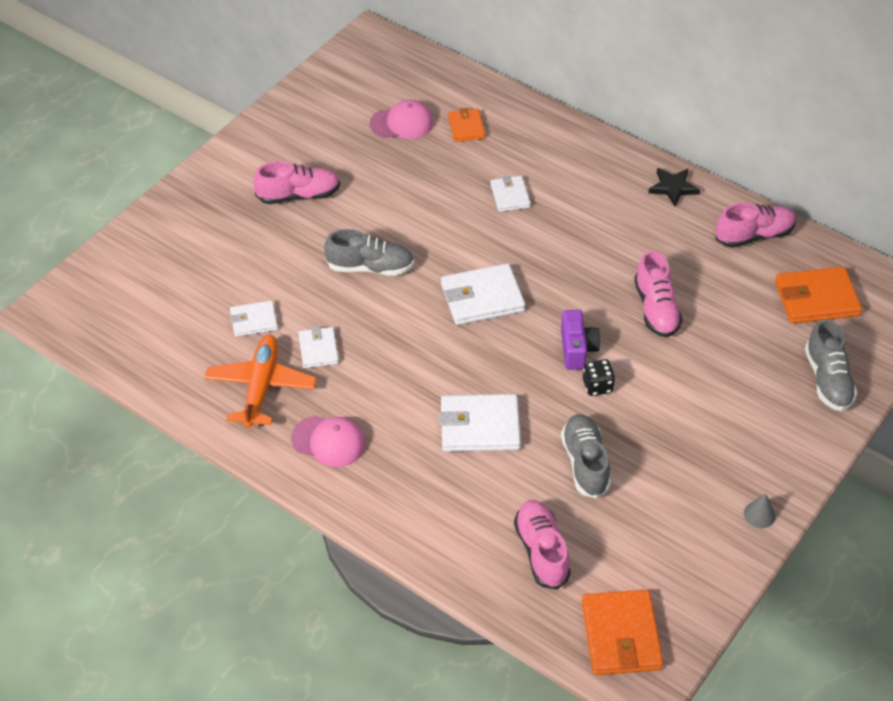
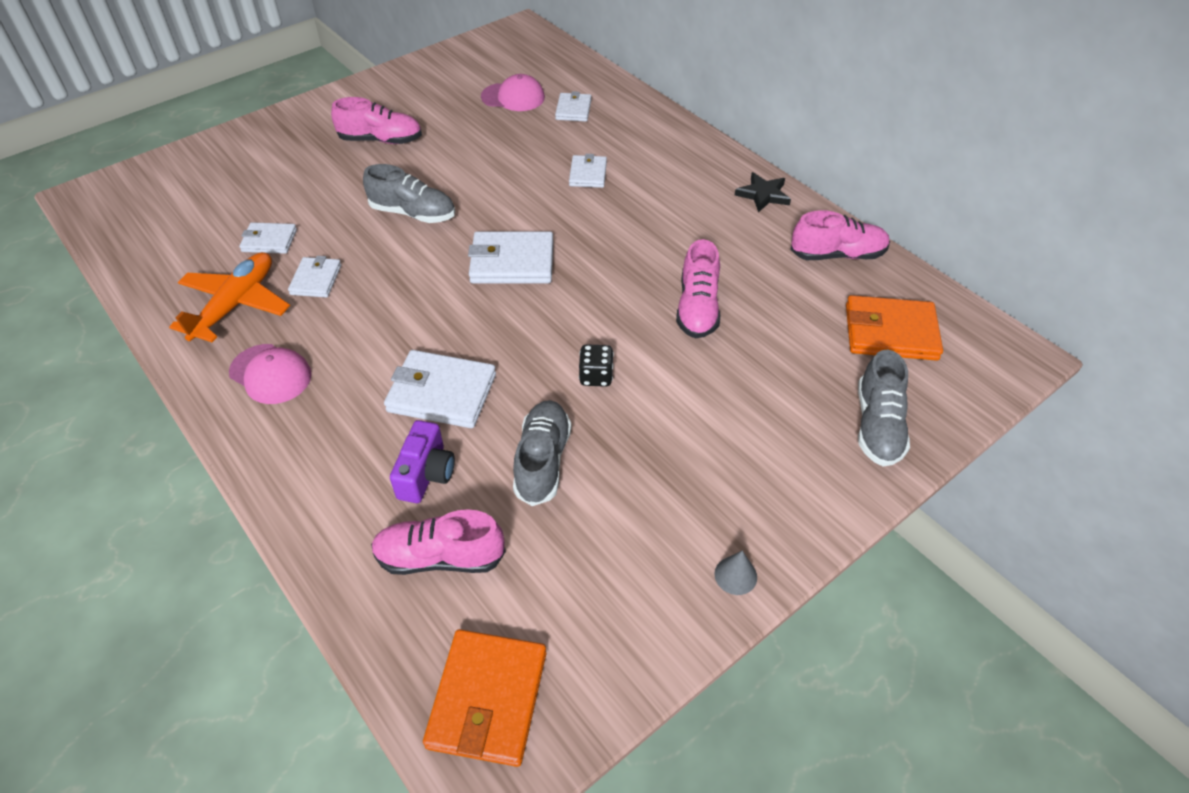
camera: 15 degrees right, 0 degrees up
(466, 127) = (573, 110): orange wallet -> white wallet
(541, 551) = (440, 557): pink shoe -> pink shoe turned 90 degrees counterclockwise
(577, 349) = (590, 332): purple camera -> purple camera (426, 474)

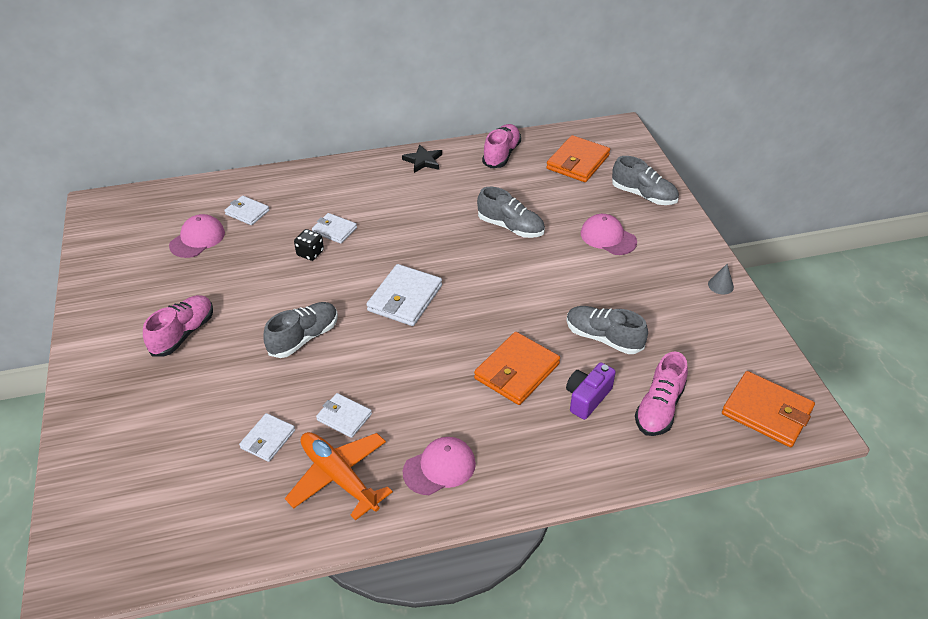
camera: 65 degrees left, 5 degrees down
(426, 474) = (587, 398): purple camera -> purple camera turned 90 degrees counterclockwise
(442, 393) = (517, 371): white wallet -> orange wallet
(596, 376) = (544, 291): black dice -> black dice (310, 253)
(697, 308) = (510, 227): pink shoe -> grey shoe
(749, 410) = (608, 237): none -> pink cap

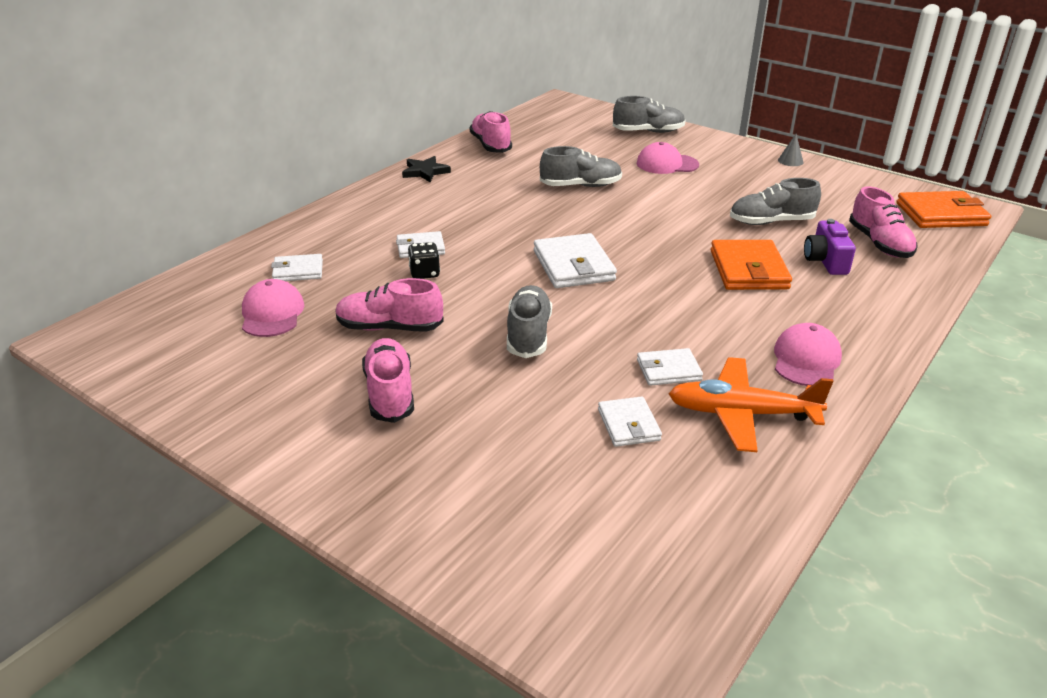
camera: 40 degrees left, 10 degrees down
(240, 285) = (389, 327): none -> pink shoe
(578, 162) = (563, 129): orange wallet -> none

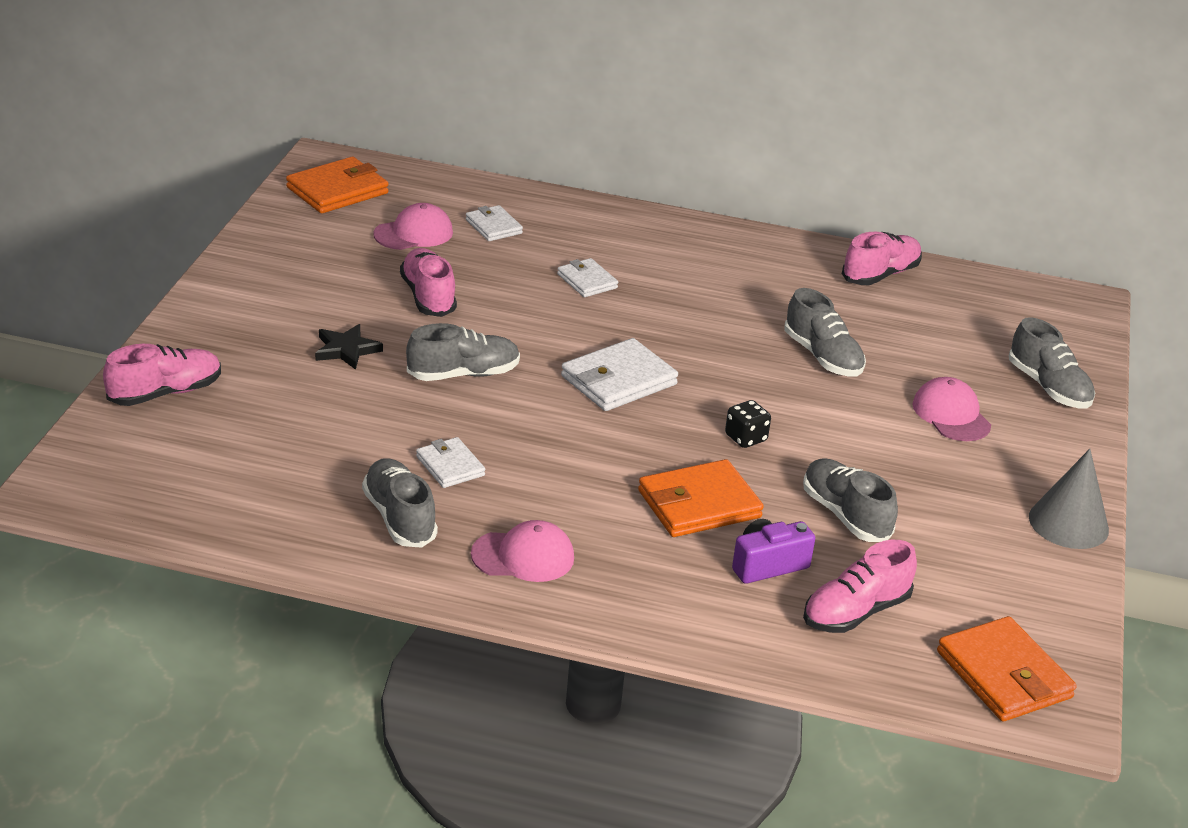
camera: 65 degrees right, 0 degrees up
(147, 341) = (337, 190): none -> orange wallet
(390, 393) = (328, 319): pink shoe -> pink shoe (165, 393)
(424, 273) = (537, 294): black dice -> black dice (745, 438)
(425, 172) = (764, 247): black star -> black star (346, 350)
(628, 425) = (347, 452): white wallet -> none
(741, 414) = (399, 518): orange plane -> grey shoe
(790, 161) = (1068, 523): grey cone -> grey cone, size x2.00

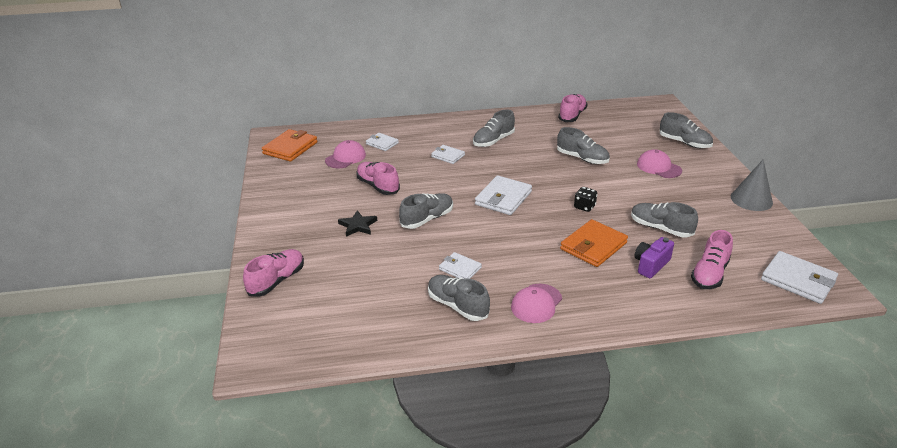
camera: 20 degrees left, 0 degrees up
(523, 556) = (536, 303): pink cap -> pink cap turned 150 degrees clockwise
(690, 278) = (493, 141): none -> grey shoe
(1004, 675) = (798, 280): orange wallet -> white wallet

